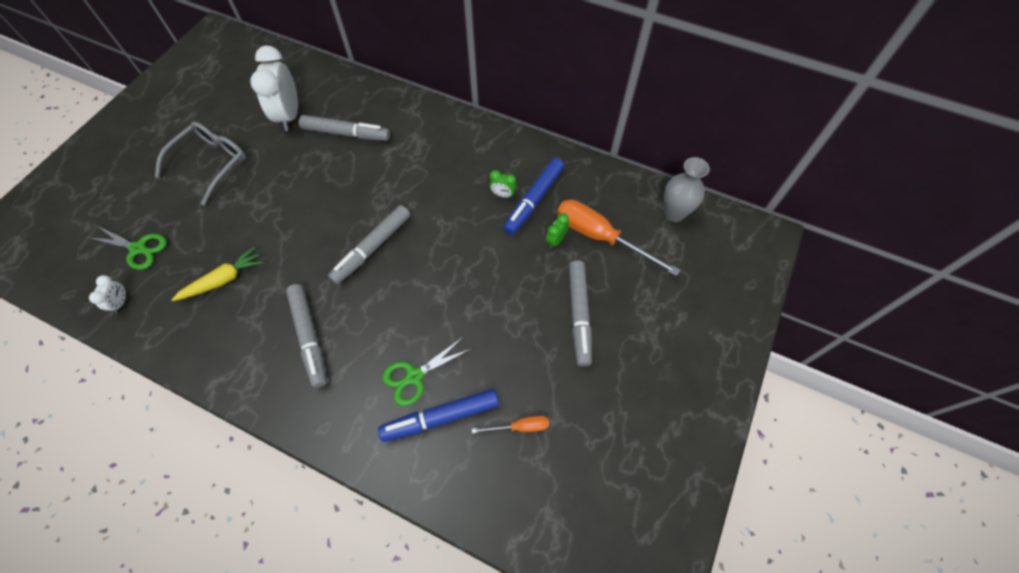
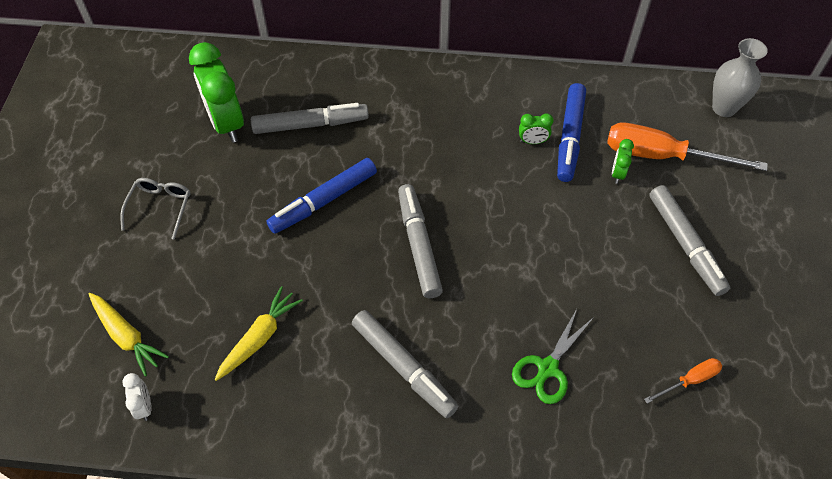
camera: 20 degrees left, 5 degrees down
(138, 248) = (127, 336): green scissors -> yellow carrot
(211, 163) = (160, 207): grey glasses -> grey glasses, size x0.63
(289, 116) = (226, 123): white clock -> green clock
(372, 248) = (418, 245): grey marker -> grey marker turned 150 degrees clockwise
(441, 417) = (601, 401): blue marker -> blue marker (323, 201)

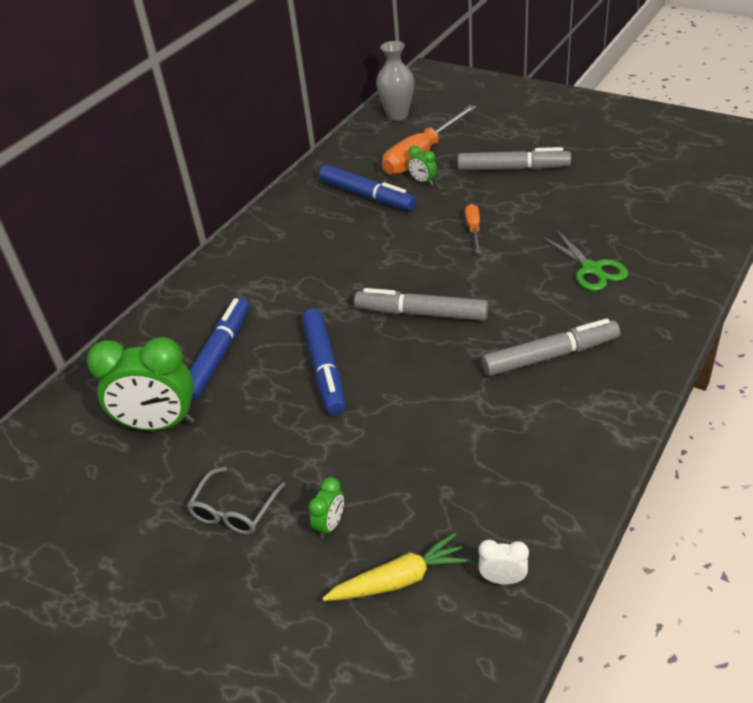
camera: 60 degrees left, 15 degrees down
(160, 207) = (234, 511): grey glasses -> grey glasses turned 105 degrees counterclockwise
(259, 337) = (464, 456): yellow carrot -> none
(310, 124) = (218, 355): grey marker -> blue marker
(532, 141) = (355, 216): green clock -> green clock (330, 525)
(689, 381) = (636, 201): orange screwdriver -> orange screwdriver (473, 229)

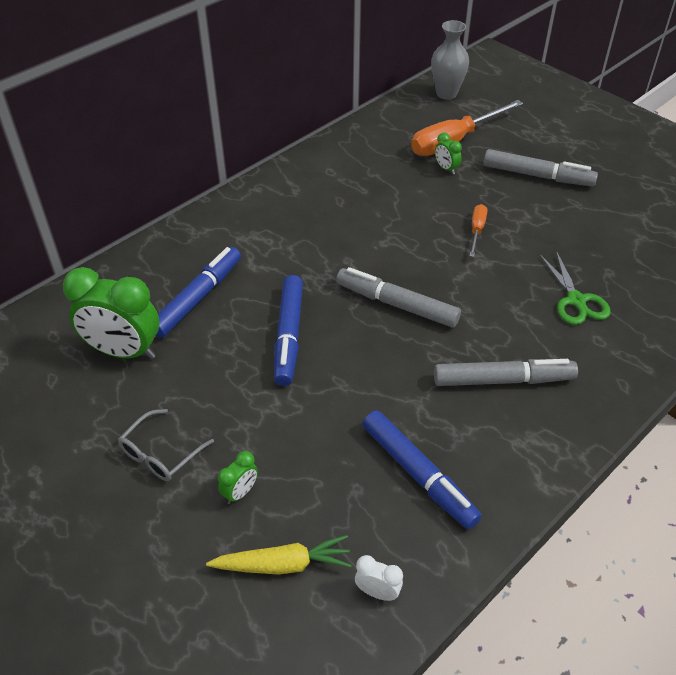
camera: 10 degrees right, 5 degrees up
(367, 195) = (388, 170): blue marker -> blue marker (418, 474)

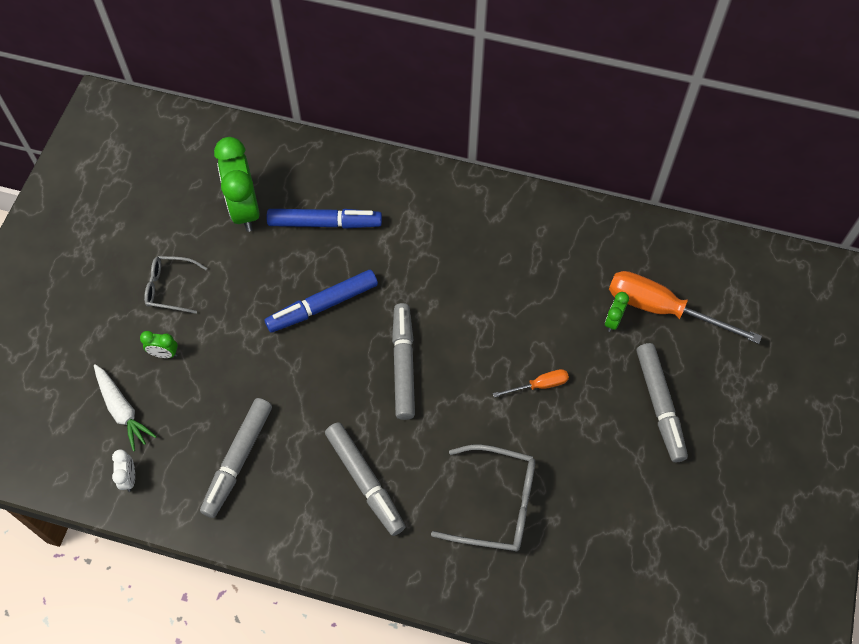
camera: 60 degrees right, 15 degrees up
(283, 564) = (122, 410): yellow carrot -> white carrot
(418, 474) = (238, 460): blue marker -> grey marker
(446, 94) = (740, 267): grey vase -> none
(576, 300) = (497, 504): green scissors -> grey glasses

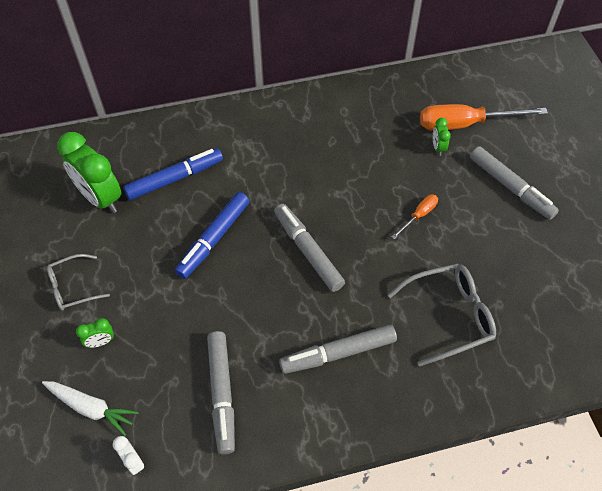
camera: 30 degrees left, 5 degrees down
(365, 481) = (338, 353): grey marker -> grey marker turned 135 degrees clockwise

